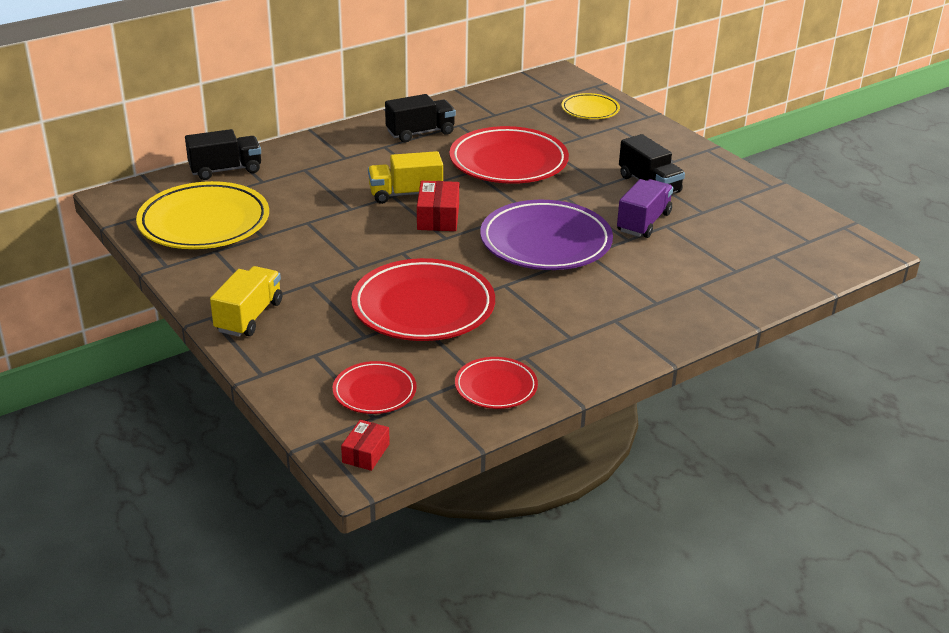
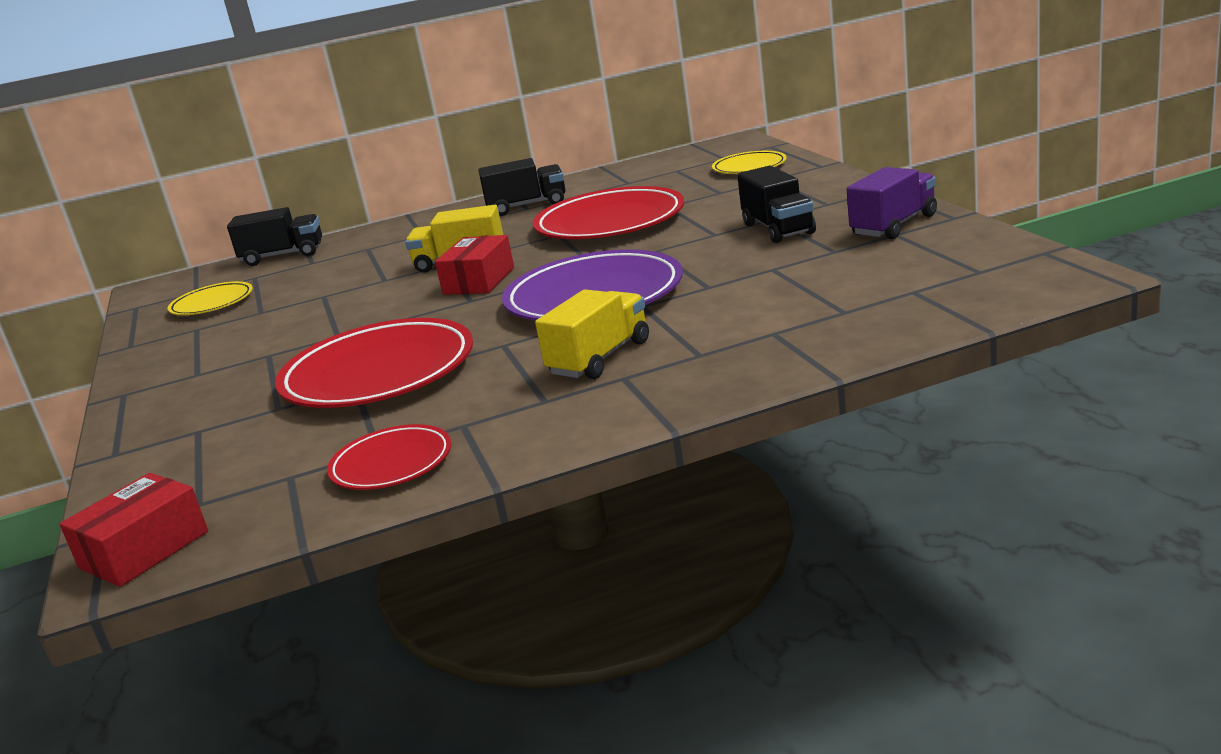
camera: 20 degrees right, 10 degrees down
(204, 222) = (212, 303): yellow plate -> yellow plate, size x0.53
(249, 317) = (165, 392): yellow truck -> yellow truck (600, 358)
(366, 453) = (144, 550): red box -> red box, size x1.57
(374, 392) = (228, 472): red plate -> none
(643, 222) = (743, 268): purple truck -> purple truck (894, 225)

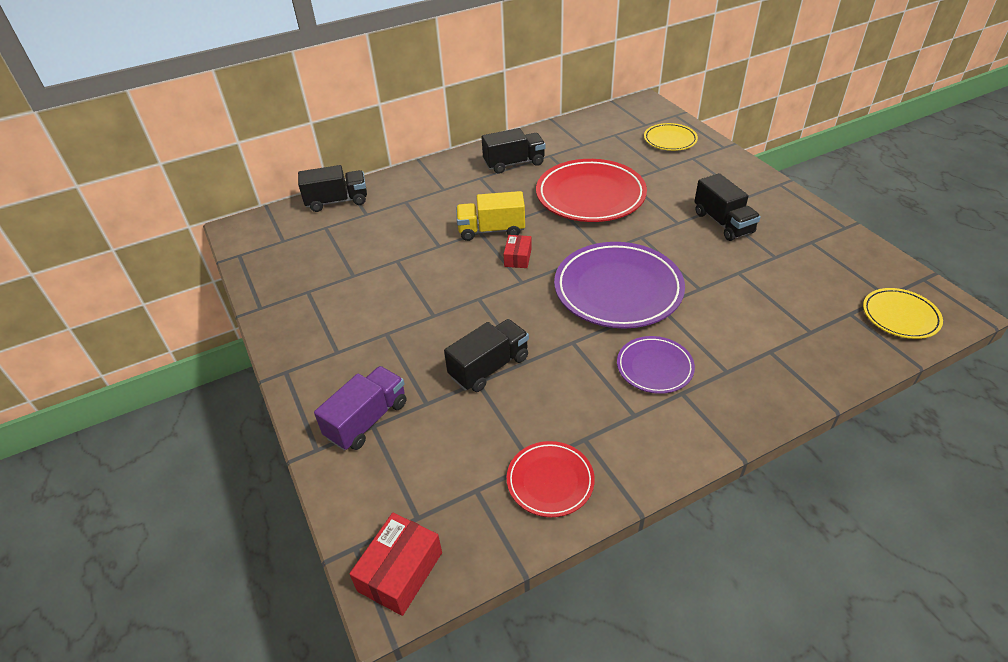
camera: 10 degrees left, 20 degrees up
(212, 303) = (305, 259): yellow plate -> yellow plate (900, 316)
(379, 373) = (489, 367): red plate -> black truck
(479, 281) = (518, 257): red box -> red box, size x0.64
(600, 358) = (654, 367): yellow truck -> purple plate
(894, 225) = (806, 231): purple truck -> purple truck (367, 420)

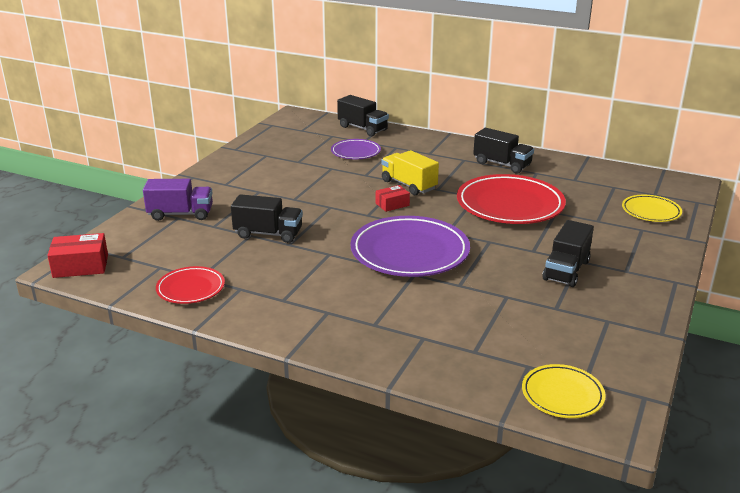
camera: 50 degrees right, 15 degrees down
(654, 367) = (341, 293): purple plate -> purple plate (355, 152)

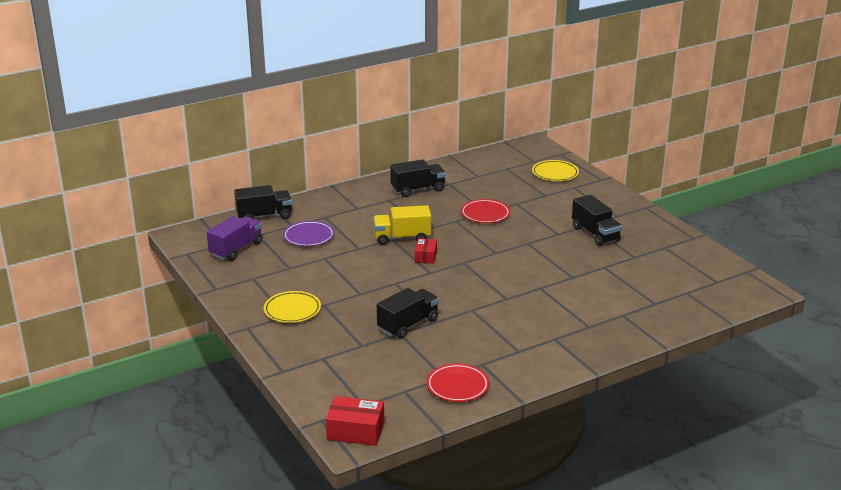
camera: 55 degrees left, 0 degrees up
(81, 266) = (355, 431): red box -> red box turned 75 degrees clockwise
(180, 214) = (318, 355): purple truck -> purple truck (236, 249)
(409, 252) = (507, 277): purple plate -> none
(510, 205) = (485, 214): red plate -> red plate, size x0.53
(562, 395) = (723, 294): yellow plate -> yellow plate (292, 310)

